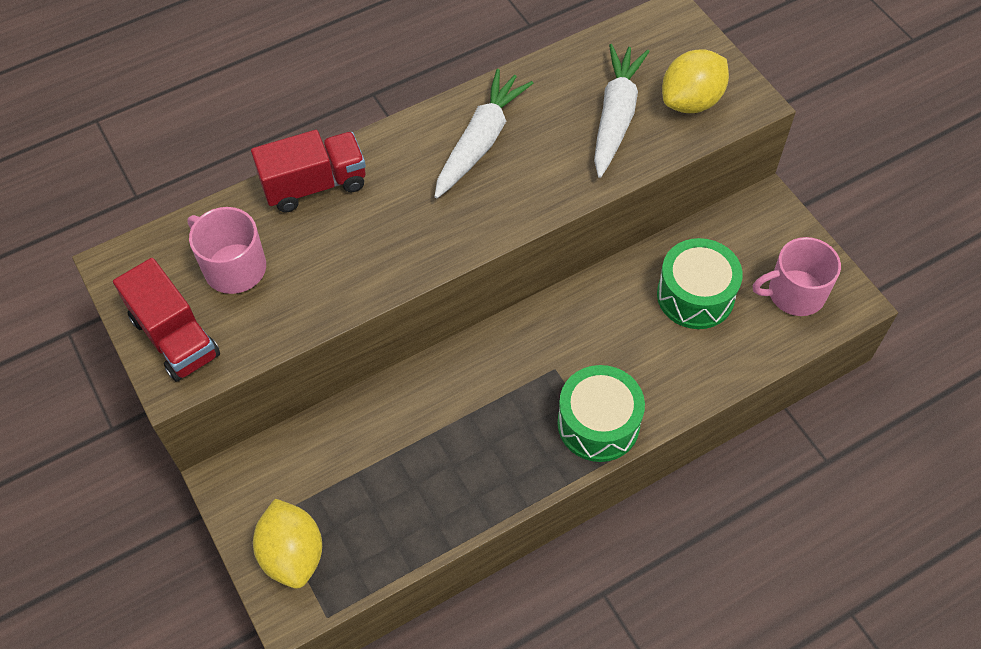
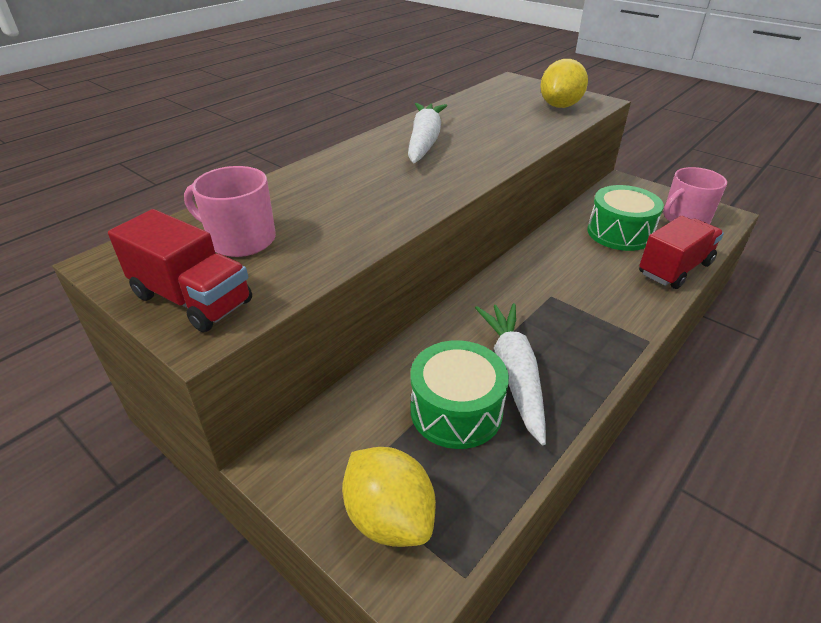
camera: 20 degrees left, 20 degrees down
(314, 185) = (297, 181): red truck -> red truck (674, 269)
(598, 423) = (616, 322): green drum -> green drum (456, 410)
(615, 117) = (515, 118): white carrot -> white carrot (514, 374)

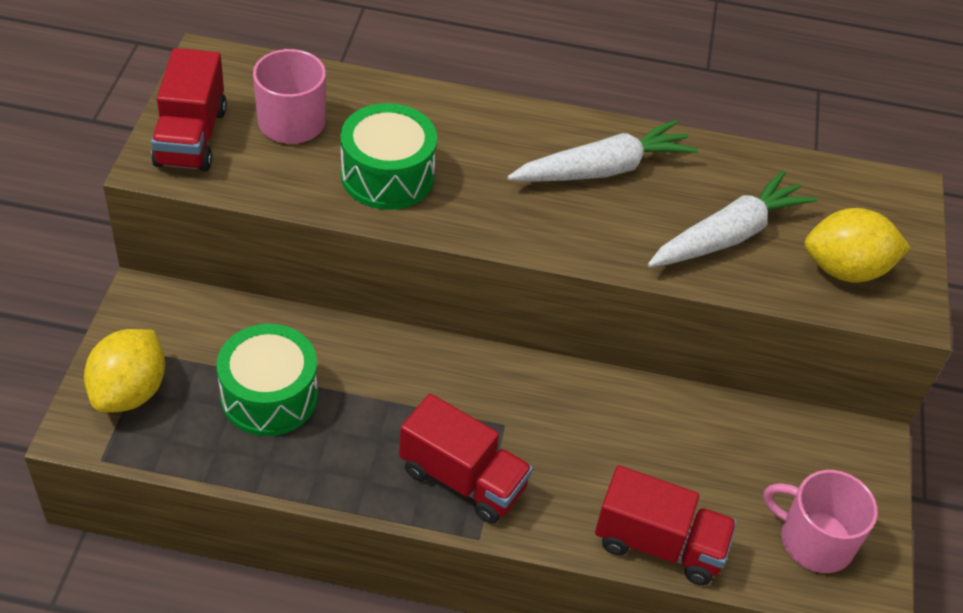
camera: 55 degrees right, 10 degrees up
(514, 374) = (347, 426): white carrot -> white carrot (728, 235)
(592, 331) = (463, 479): none -> red truck
(619, 233) = (707, 466): green drum -> green drum (387, 175)

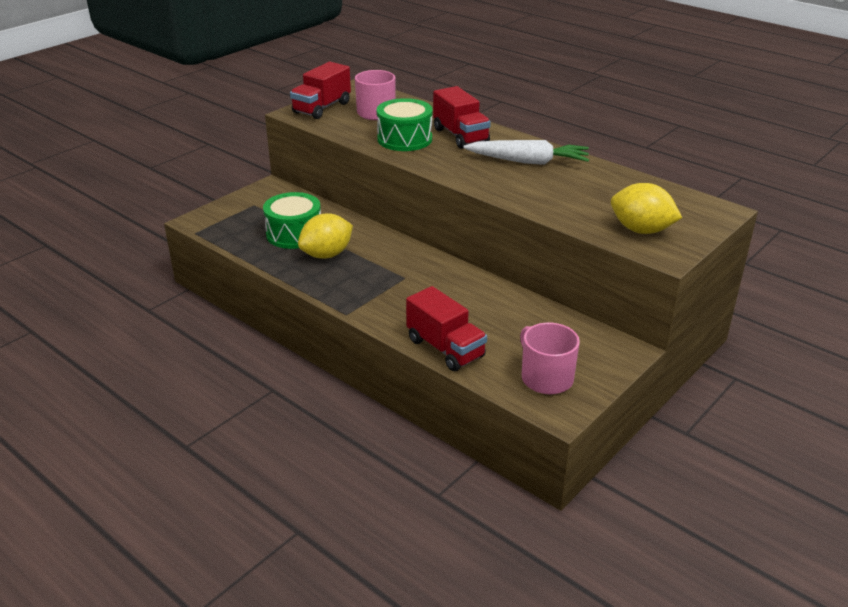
camera: 35 degrees right, 15 degrees down
(130, 392) = (231, 215): yellow lemon -> yellow lemon (327, 254)
(463, 479) = (361, 290): red truck -> red truck (460, 136)
(728, 235) = (577, 200): white carrot -> none

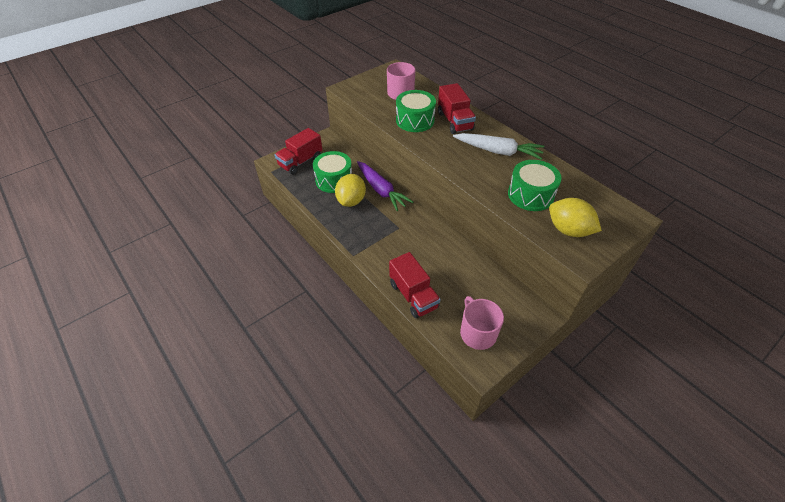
camera: 10 degrees right, 15 degrees up
(322, 108) = (364, 85): red truck -> red truck (300, 162)
(327, 254) = (351, 201): yellow lemon -> yellow lemon turned 45 degrees counterclockwise
(367, 239) = (381, 190): none -> purple carrot
(583, 200) = (530, 195): none -> green drum

